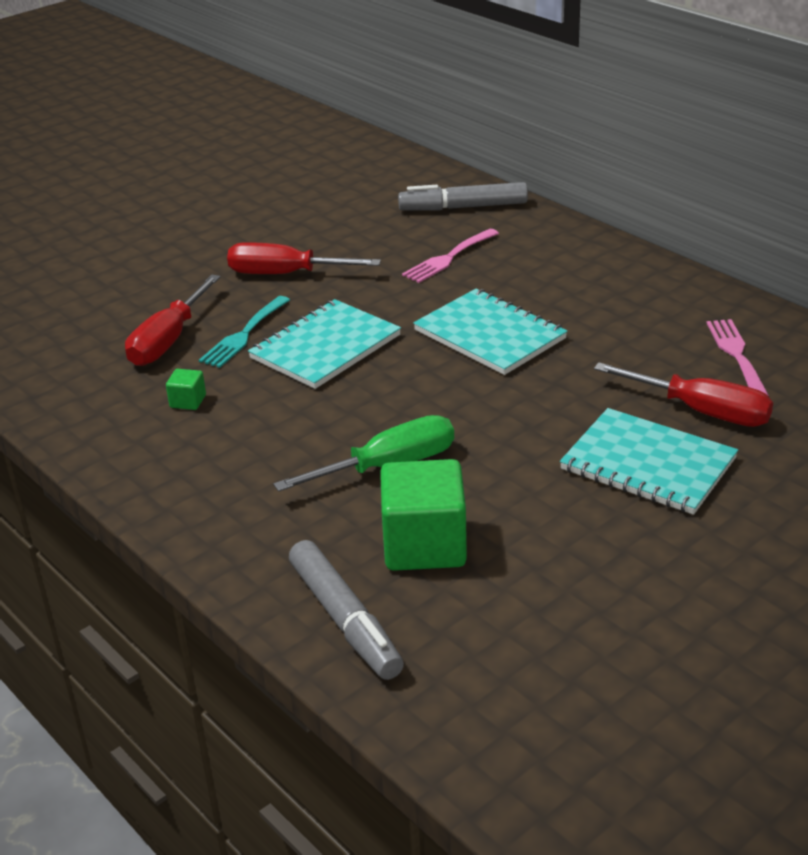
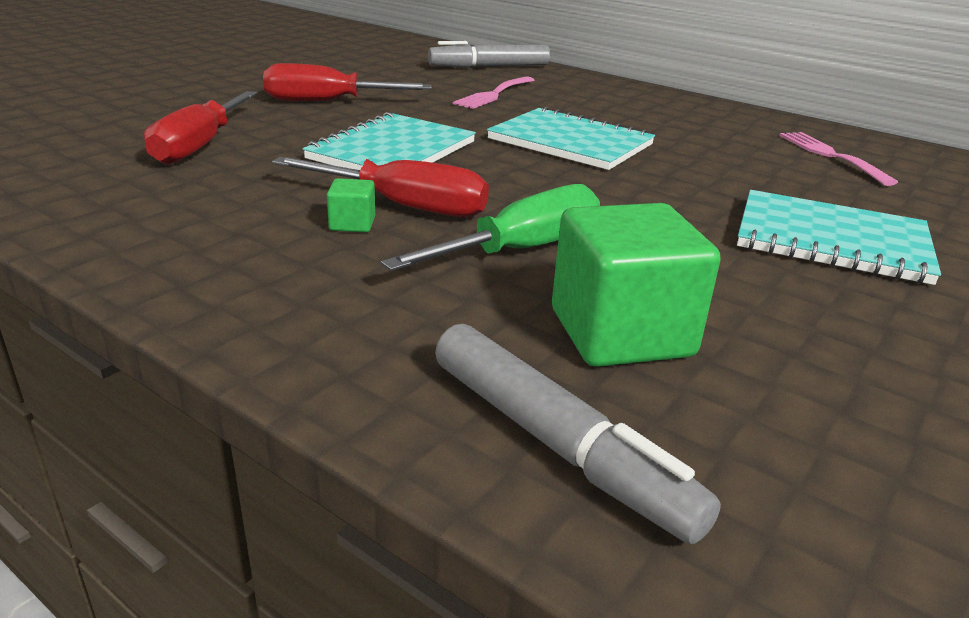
camera: 15 degrees left, 5 degrees down
(188, 401) = (232, 195): green cube -> green cube (352, 224)
(243, 335) = (292, 142): turquoise fork -> none
(701, 411) = (842, 196): red screwdriver -> red screwdriver (403, 206)

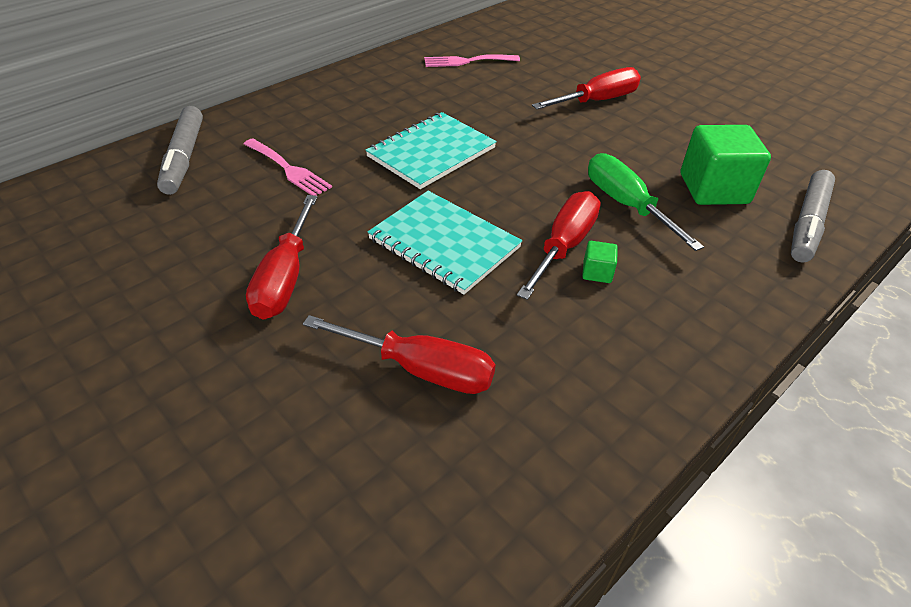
camera: 80 degrees left, 15 degrees up
(556, 443) = (808, 224): grey marker -> grey marker turned 150 degrees clockwise
(831, 240) = (597, 101): turquoise notebook -> red screwdriver

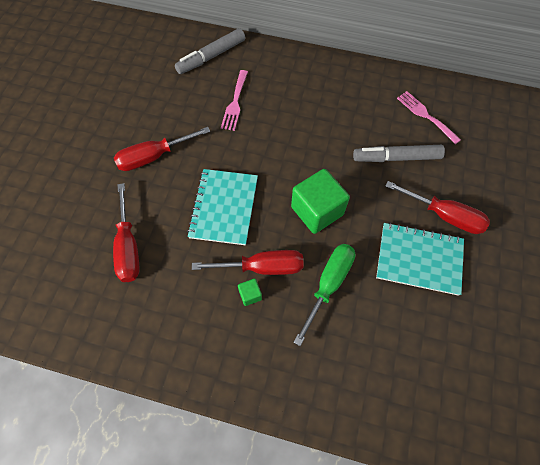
camera: 60 degrees right, 20 degrees up
(431, 152) = (302, 156): turquoise notebook -> turquoise notebook (419, 259)
(714, 189) = (389, 333): green cube -> green cube (317, 211)
(808, 224) = (393, 410): grey marker -> grey marker (396, 158)

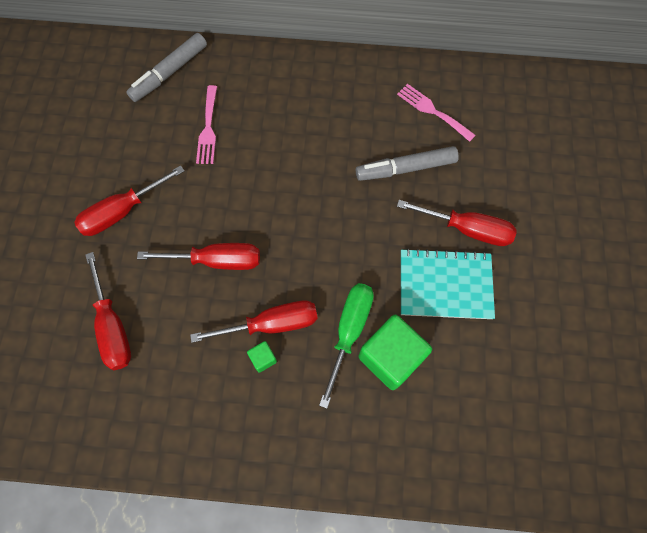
camera: 10 degrees left, 5 degrees up
(224, 207) = (216, 260): turquoise notebook -> red screwdriver
(317, 211) = (324, 247): green cube -> green cube (390, 357)

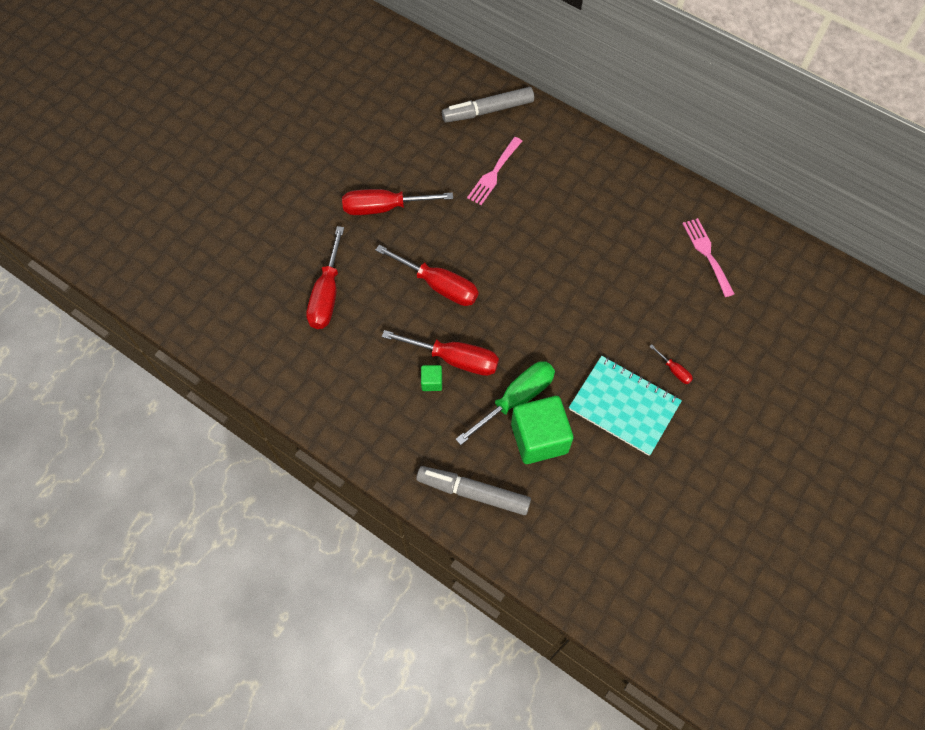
camera: 30 degrees right, 5 degrees down
(406, 168) = (650, 291): grey marker -> grey marker (473, 493)
(467, 229) = (674, 370): red screwdriver -> red screwdriver, size x0.45

